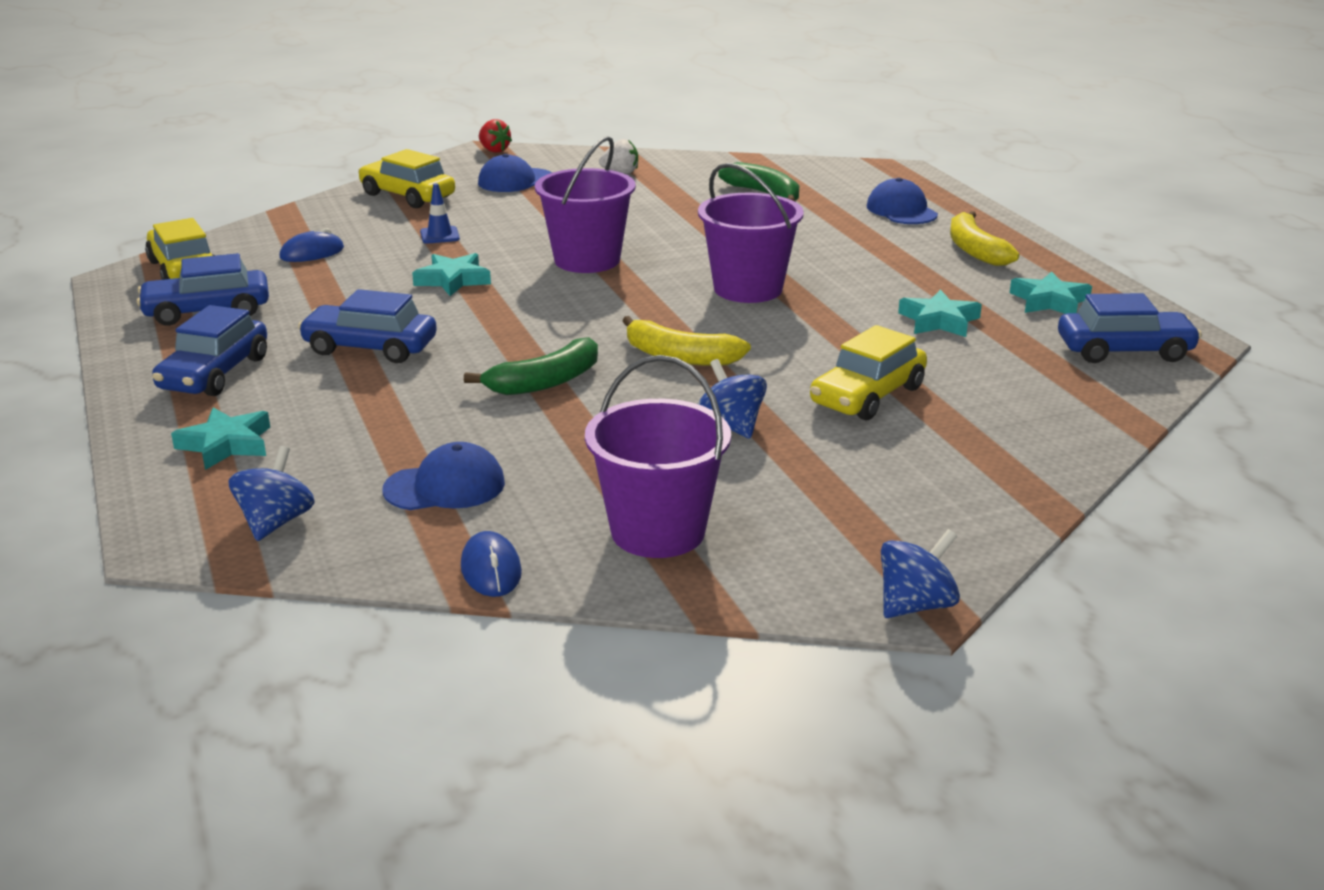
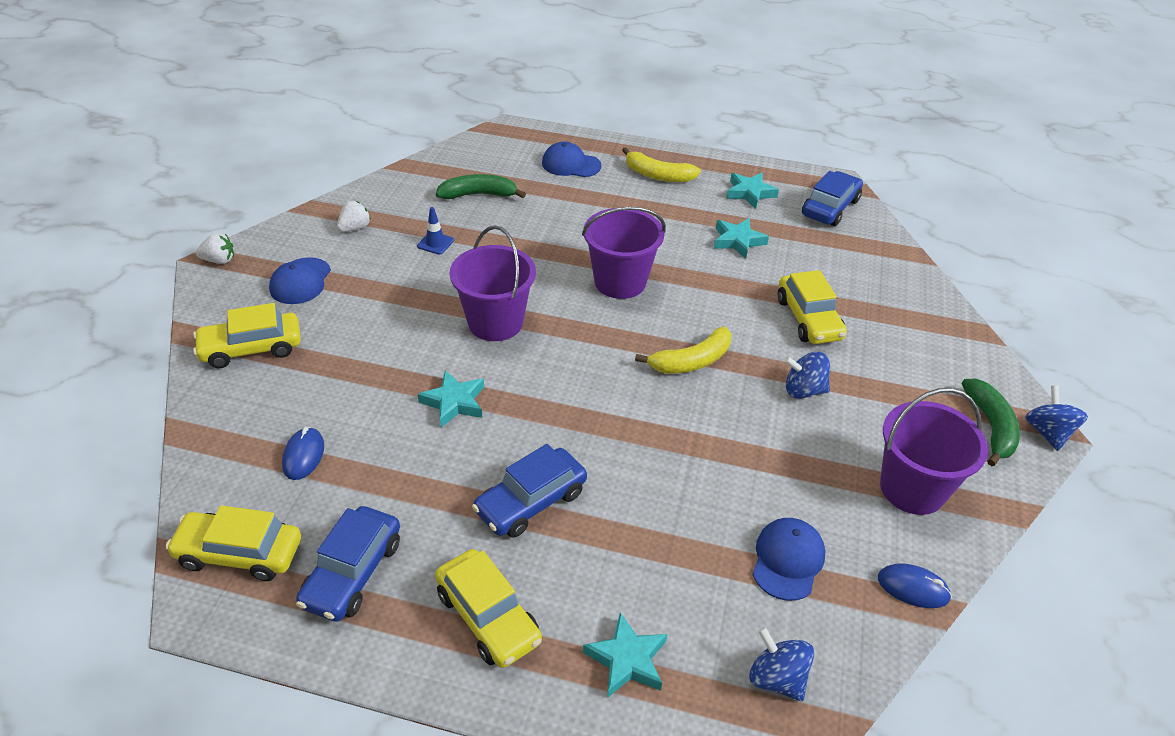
camera: 55 degrees left, 15 degrees up
(215, 373) = (488, 617): blue car -> yellow car
(439, 235) = (359, 369): blue traffic cone -> blue traffic cone (435, 243)
(494, 150) = (219, 260): red strawberry -> white strawberry
(545, 382) = (673, 439): green banana -> green banana (990, 427)

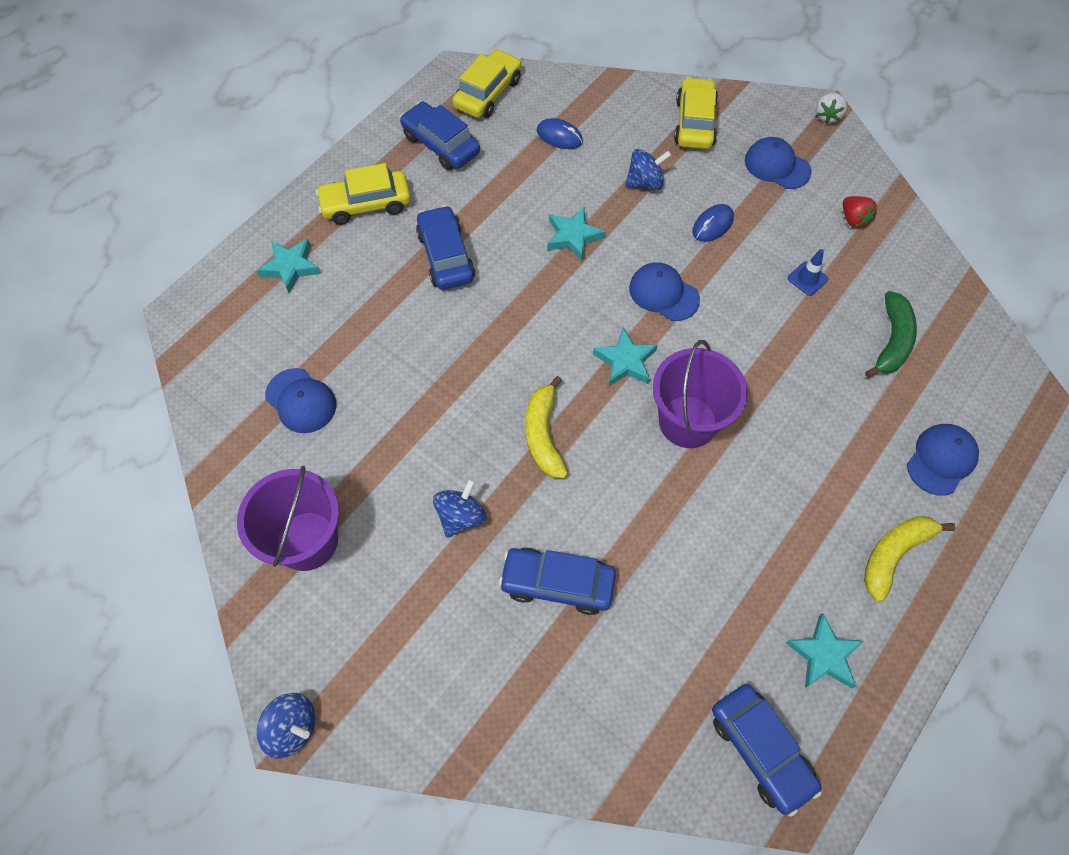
camera: 115 degrees right, 20 degrees up
(355, 228) = (853, 219): white strawberry -> red strawberry
(495, 322) = (663, 293): purple bucket -> blue cap
(738, 241) = (722, 582): turquoise star -> turquoise star (625, 361)
(776, 678) = (224, 345): blue spinning top -> blue spinning top (645, 182)
(808, 319) = (557, 584): yellow car -> blue car
(913, 588) = (226, 476): blue mouse -> blue mouse (712, 225)
(990, 427) = (329, 671): green banana -> none

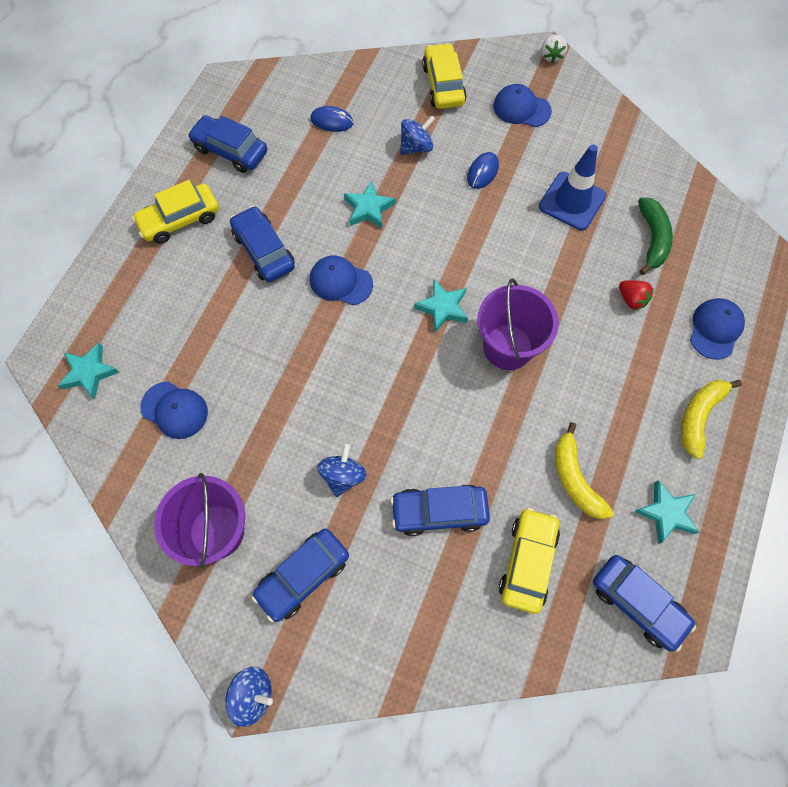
camera: 15 degrees left, 5 degrees up
(291, 267) = (129, 292): turquoise star -> turquoise star (89, 372)
(385, 614) = (303, 576): none -> blue car
(488, 93) = (258, 95): yellow car -> yellow car (527, 562)
(543, 435) = (392, 388): yellow banana -> yellow banana (575, 479)
(663, 293) = (458, 241): blue cap -> blue cap (340, 282)
(807, 279) = (572, 201): blue traffic cone -> blue traffic cone, size x2.01
(853, 219) = (595, 142): red strawberry -> red strawberry (631, 300)

